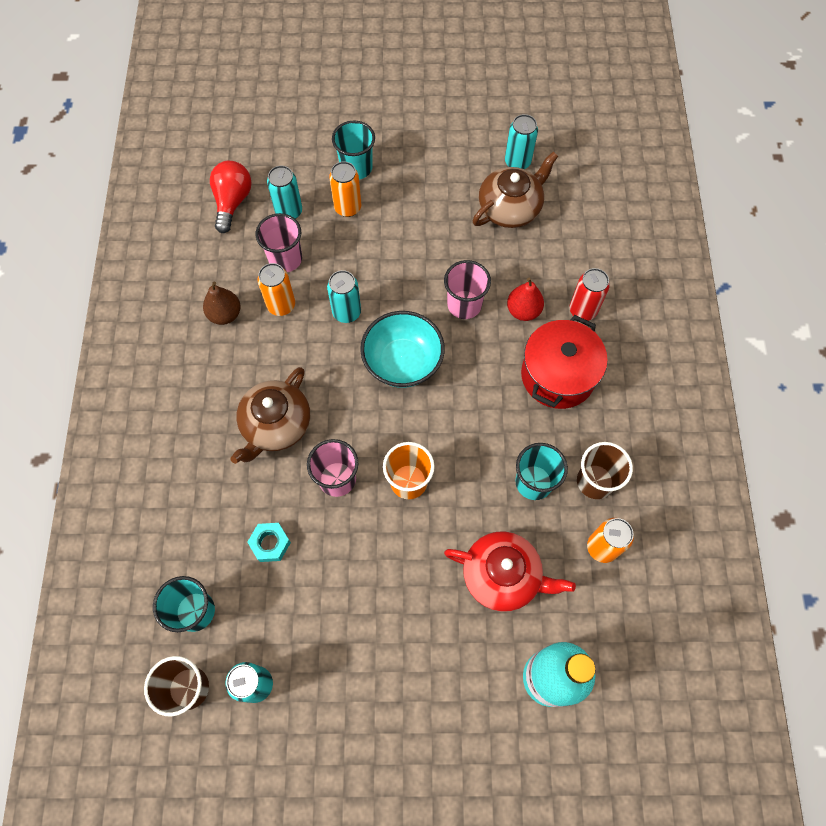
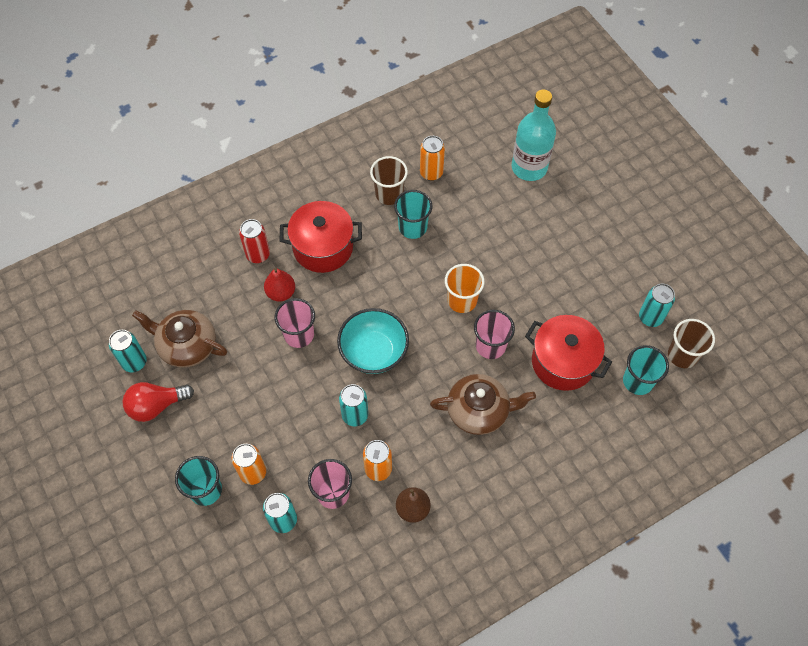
camera: 120 degrees left, 5 degrees down
(232, 202) = (299, 577): red light bulb -> red light bulb (156, 405)
(270, 543) = (563, 362): turquoise nut -> red pot
(502, 575) = (486, 217): red teapot -> none

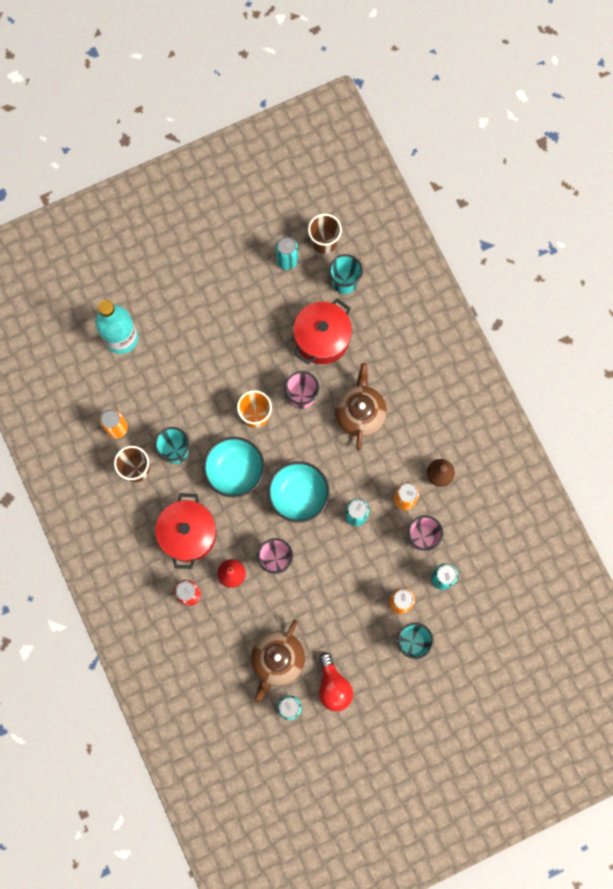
camera: 85 degrees left, 15 degrees up
(396, 285) = (235, 471): none -> turquoise bowl

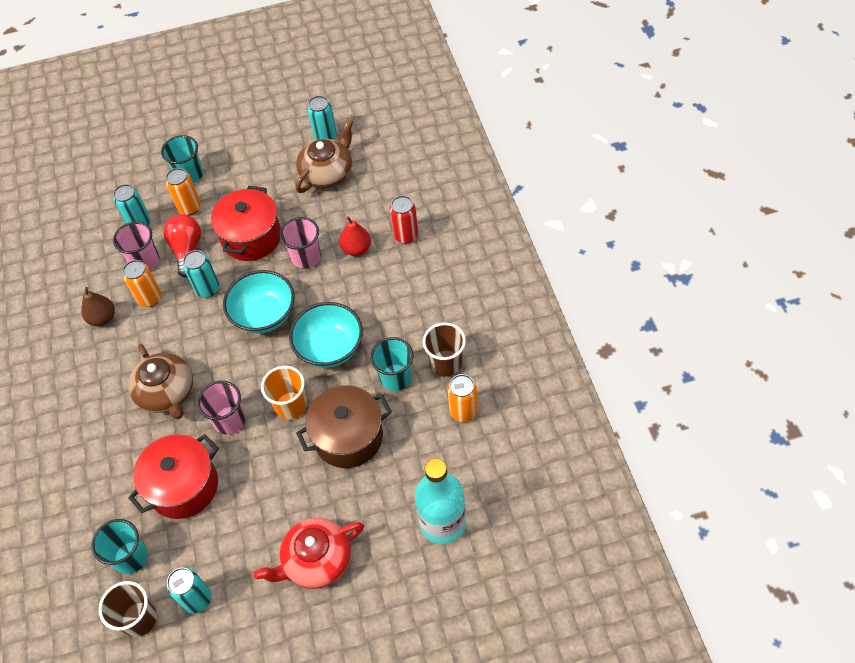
camera: 165 degrees left, 20 degrees down
(188, 534) = (396, 291): red pot -> red pot (251, 237)
(204, 395) = (348, 437): none -> brown pot
(208, 298) = (316, 560): none -> red teapot
(333, 686) = (278, 148): red light bulb -> red light bulb (187, 250)
(360, 413) = (167, 393): brown teapot -> brown teapot turned 45 degrees counterclockwise

